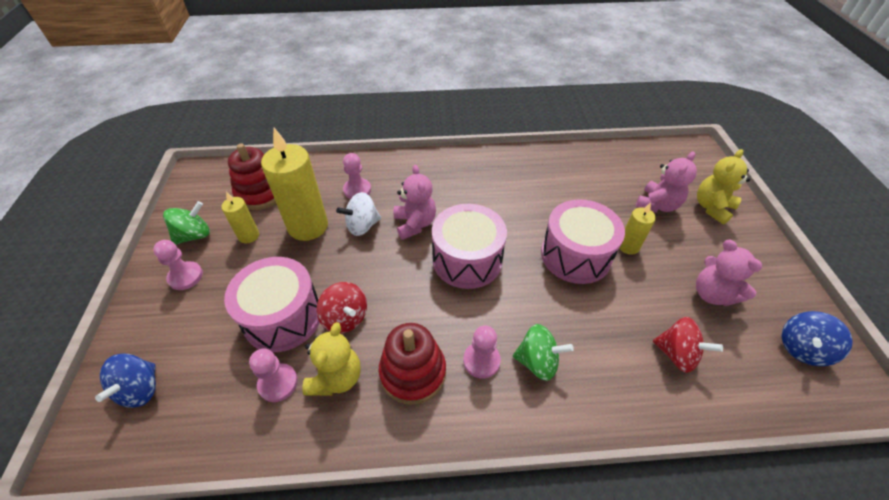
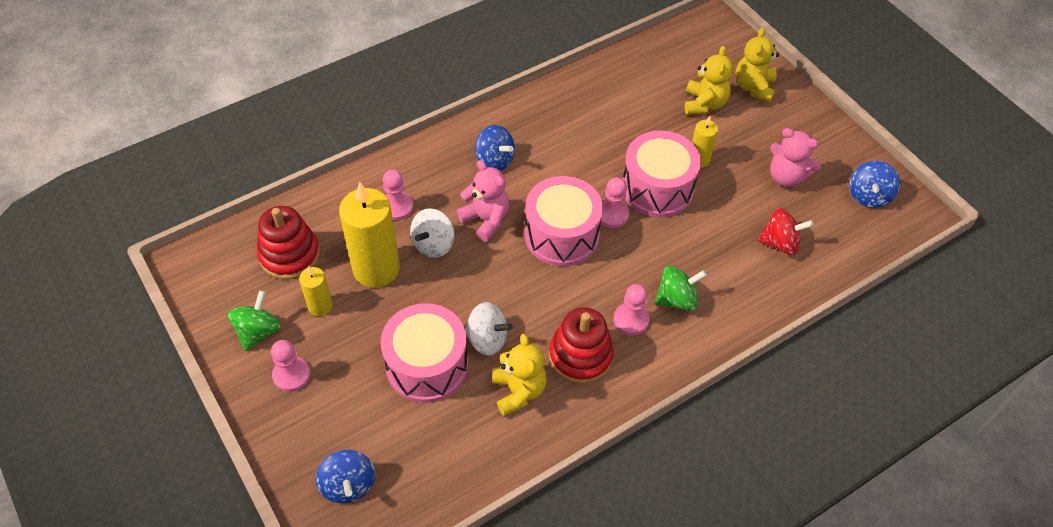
camera: 30 degrees left, 5 degrees up
(278, 383) = (470, 420): pink pawn -> pink pawn (612, 214)
(345, 318) = (487, 339): red spinning top -> white spinning top
(452, 185) = (495, 161): none -> blue spinning top
(657, 205) = (704, 104): pink teddy bear -> yellow teddy bear

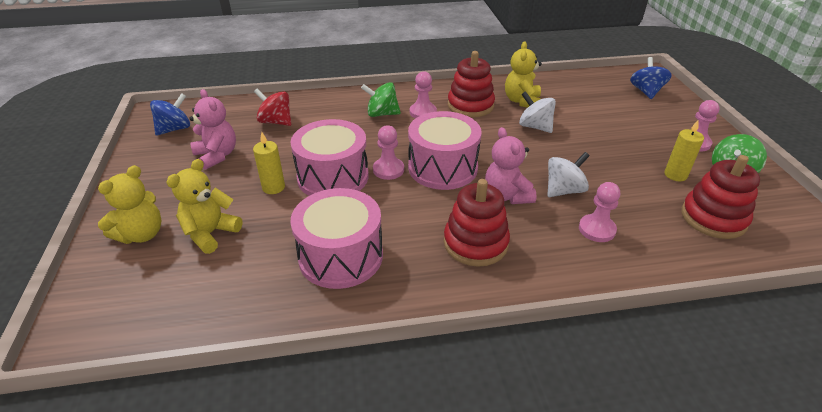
camera: 155 degrees left, 15 degrees down
(376, 269) = (622, 187): yellow candle -> none
(427, 365) = (585, 125): pink drum -> pink drum (340, 256)
(495, 161) = (475, 243): blue spinning top -> red stacking toy

